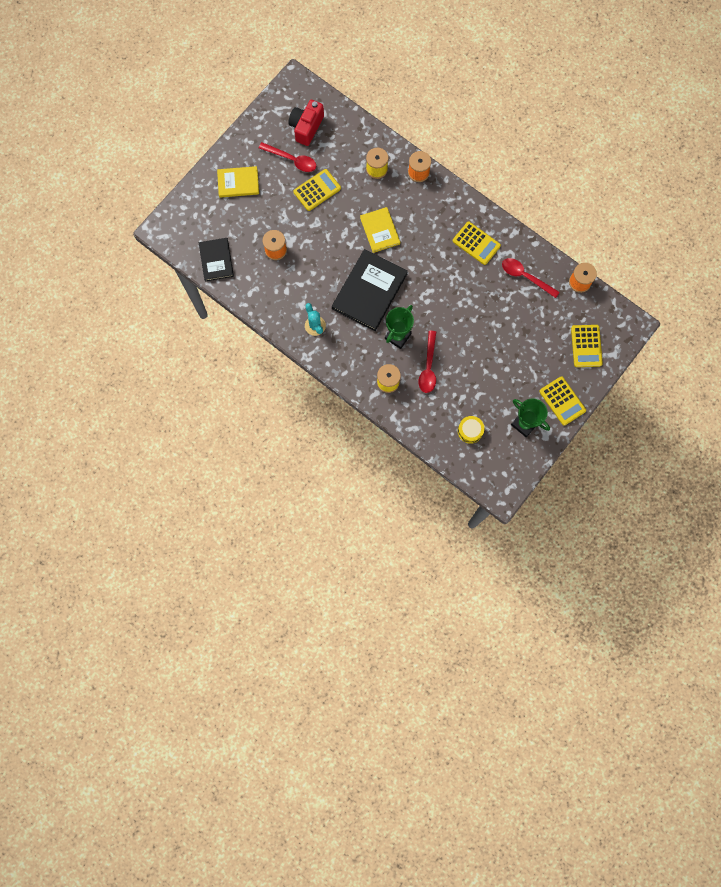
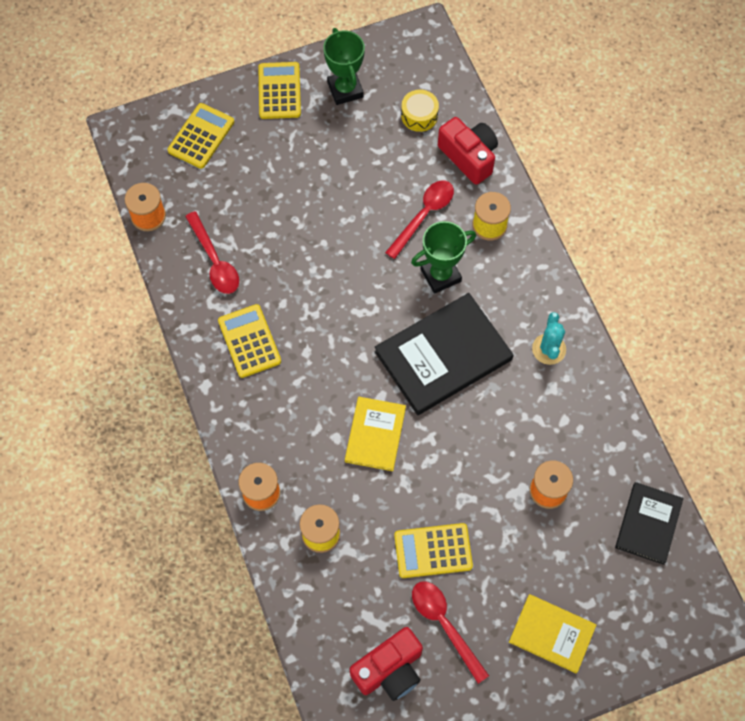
camera: 150 degrees left, 10 degrees down
(425, 419) = (469, 157): none -> red camera

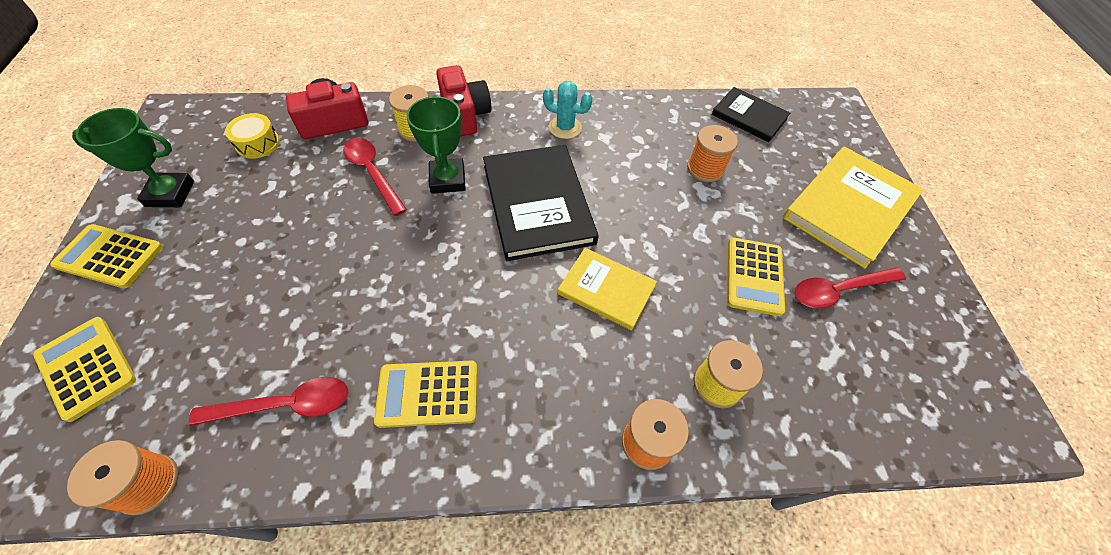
camera: 75 degrees left, 10 degrees down
(389, 670) = (892, 359): red camera -> red camera (465, 115)
(552, 634) = (849, 208): yellow book -> yellow book, size x1.69

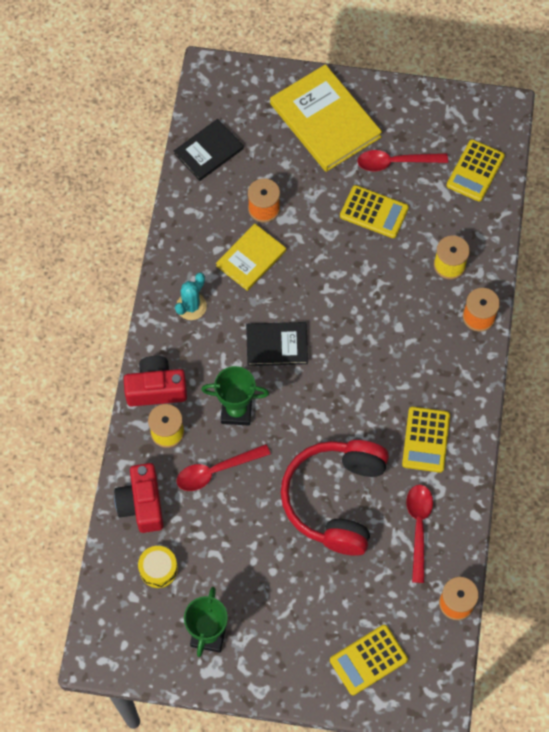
camera: 75 degrees left, 10 degrees up
(110, 256) = (270, 668): yellow calculator -> yellow calculator (475, 171)
(334, 292) = (335, 499): none -> red headphones
(538, 204) = (277, 345): black book -> black book, size x0.59
(606, 290) = (367, 313): yellow book -> yellow book (251, 258)
(839, 290) = (395, 162): red spoon -> red spoon turned 90 degrees clockwise

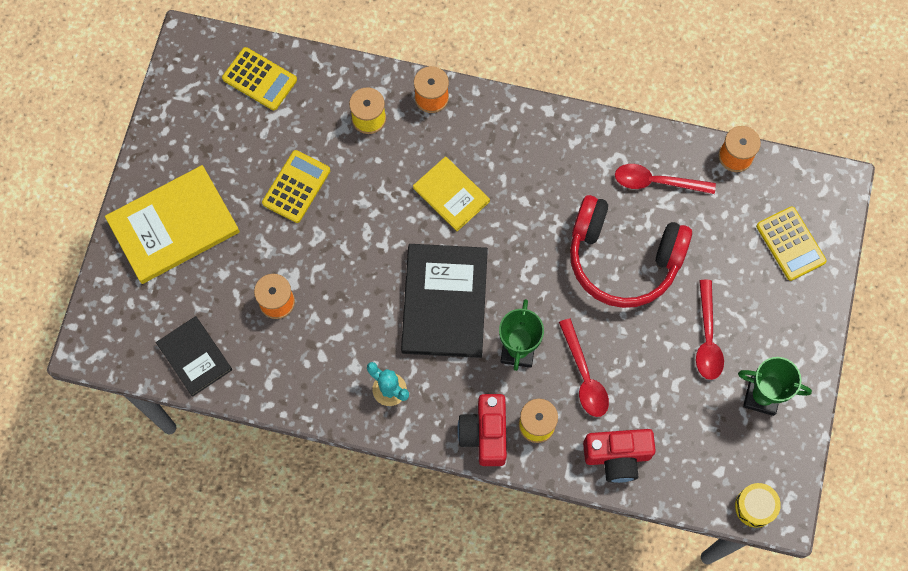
camera: 85 degrees left, 5 degrees up
(158, 569) = (690, 443): yellow drum -> yellow drum (755, 506)
(251, 258) = (337, 320): yellow book -> yellow book (451, 194)
(277, 345) = (444, 302): black book -> black book, size x1.69
(395, 162) = (238, 158): red spoon -> red spoon (707, 338)
(425, 440) = (564, 164): yellow calculator -> none

